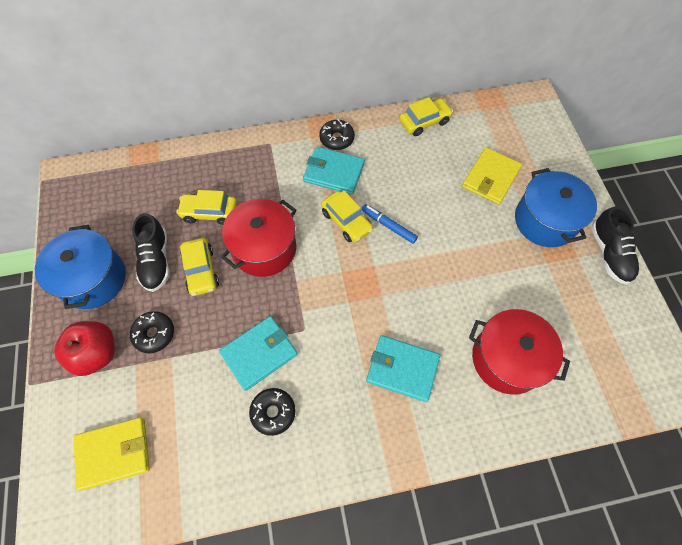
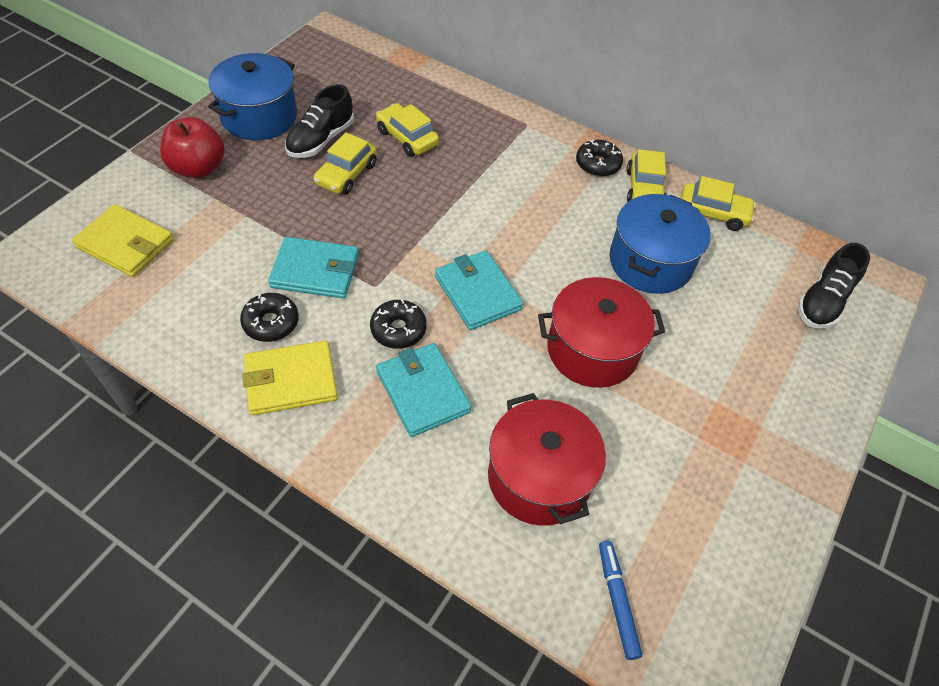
camera: 40 degrees right, 10 degrees down
(154, 334) = (254, 189): black donut -> black donut (398, 329)
(264, 248) = (419, 198): red pot -> red pot (592, 350)
(333, 172) = (560, 188): turquoise wallet -> turquoise wallet (477, 292)
(346, 221) = (522, 235): yellow car -> yellow car (644, 189)
(388, 226) = (560, 269): blue marker -> blue marker (617, 601)
(490, 178) = (728, 313): yellow wallet -> yellow wallet (290, 380)
(545, 220) = (746, 399): blue pot -> blue pot (650, 262)
(609, 254) = (790, 492): black shoe -> black shoe (823, 302)

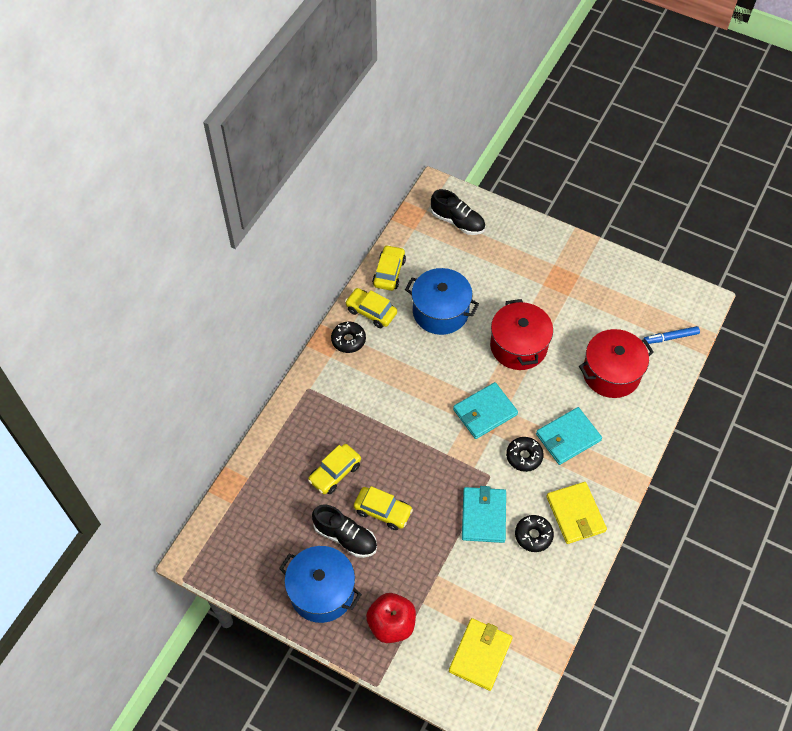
camera: 90 degrees left, 5 degrees up
(644, 189) = (371, 312): yellow car -> yellow car turned 150 degrees counterclockwise

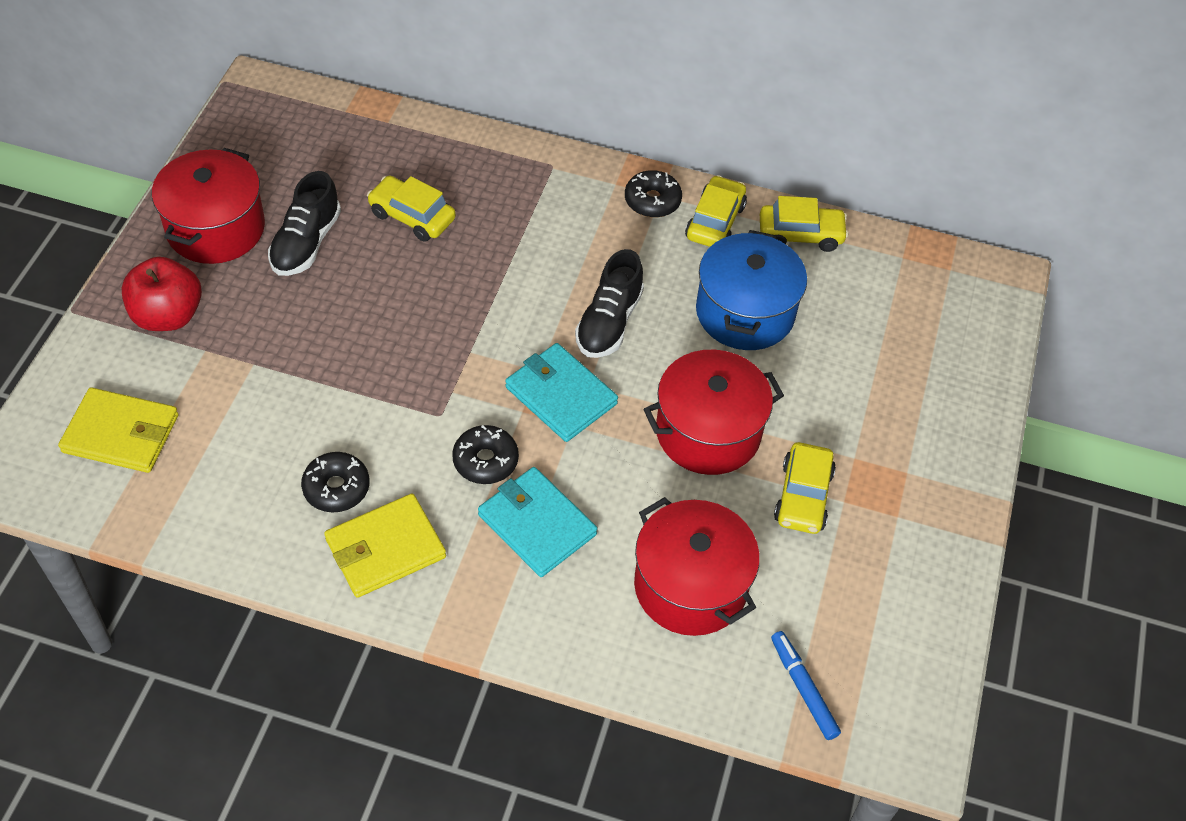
camera: 75 degrees right, 5 degrees down
(322, 591) = (216, 228): blue pot -> red pot
(383, 511) = (355, 282): yellow car -> yellow car (803, 496)
(457, 222) = (944, 315): black shoe -> black shoe (609, 322)
(483, 516) = (364, 413): turquoise wallet -> none

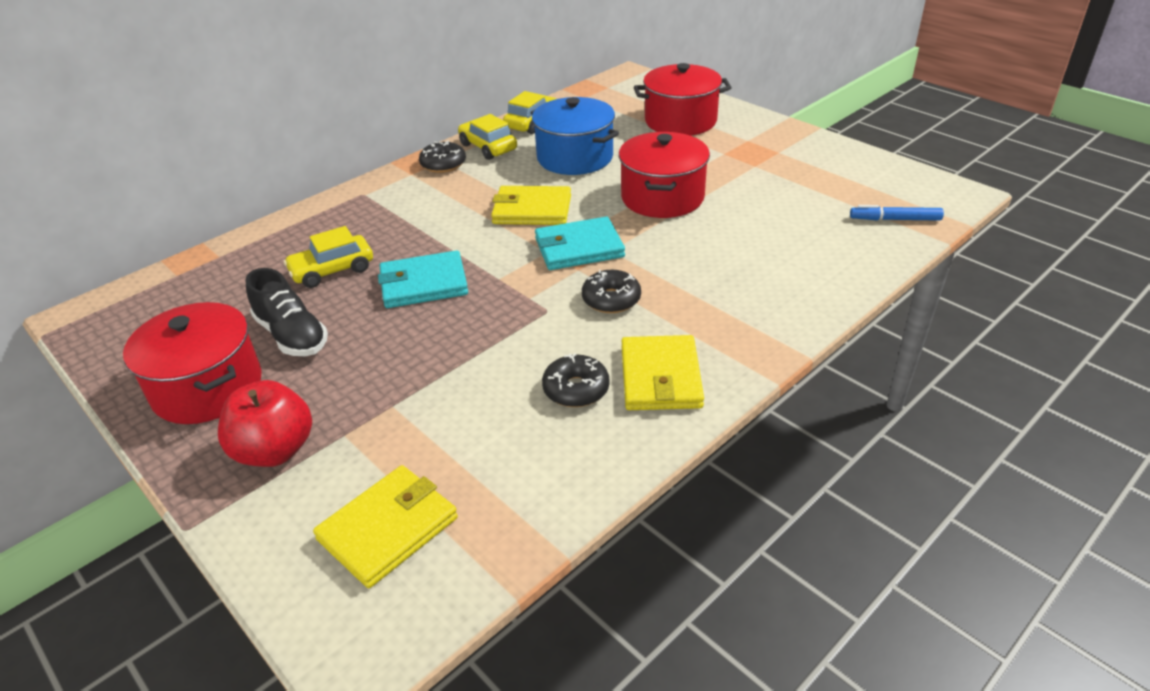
camera: 55 degrees left, 15 degrees down
(536, 524) = (690, 291): turquoise wallet -> turquoise wallet (423, 284)
(609, 322) = (532, 210): black shoe -> yellow wallet
(690, 586) = (788, 239): red pot -> red pot (680, 121)
(803, 496) = (741, 178): yellow car -> none

